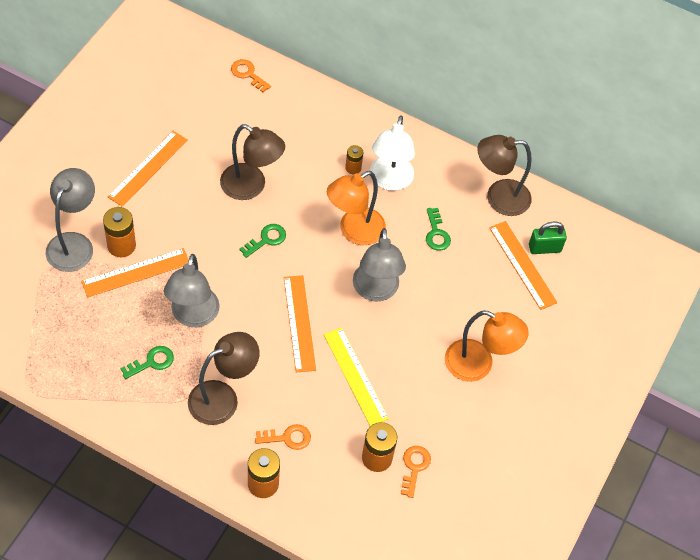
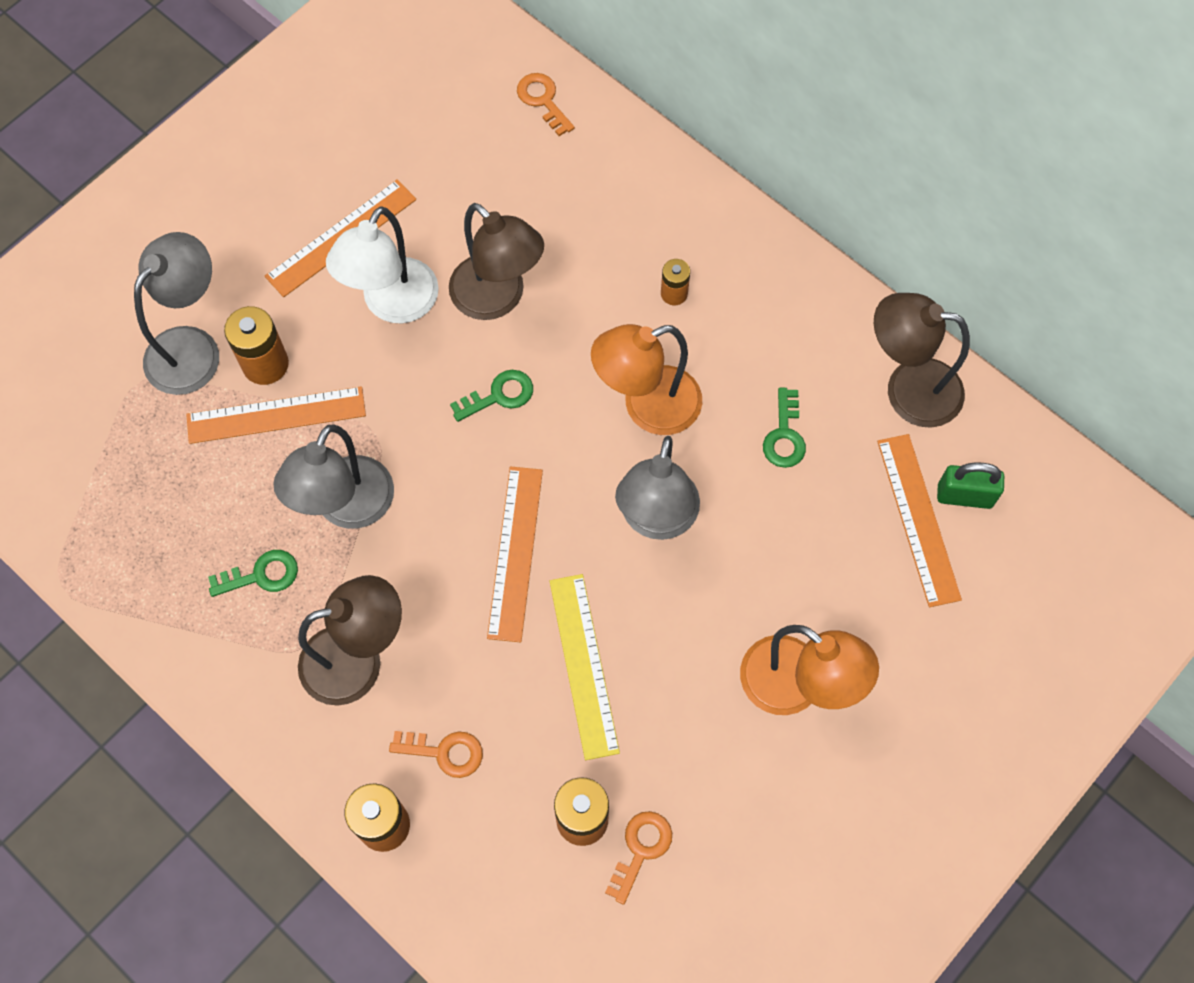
camera: 20 degrees right, 10 degrees up
(389, 181) = (729, 327): white lamp -> white lamp (392, 304)

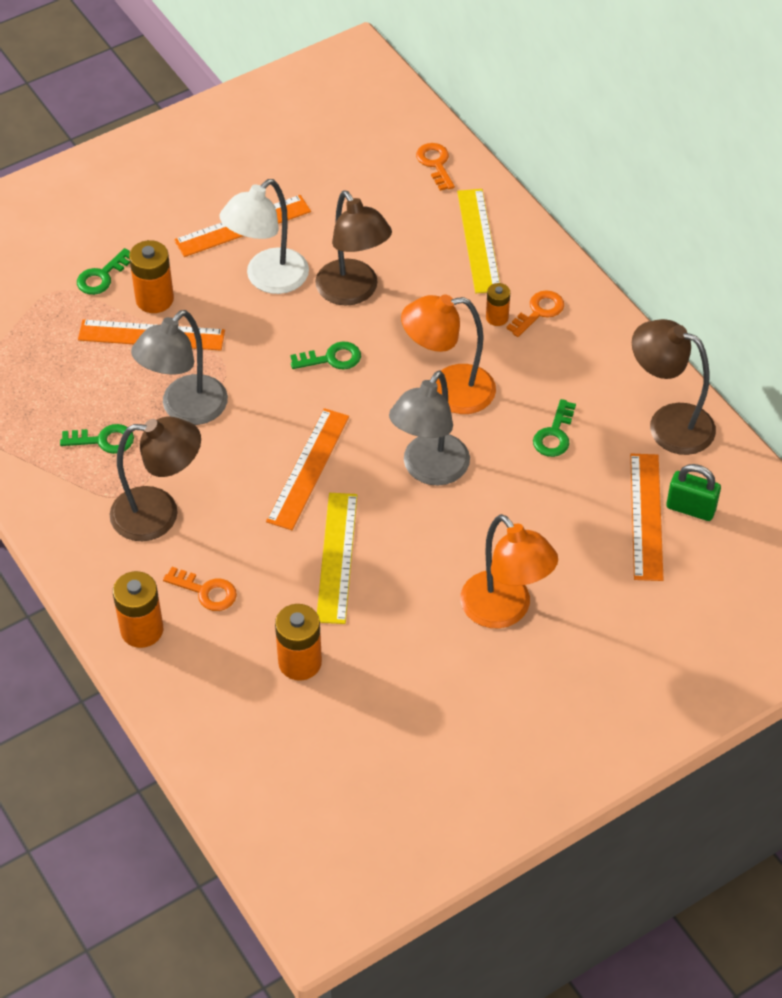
camera: 15 degrees right, 15 degrees down
(192, 347) = (102, 276): grey lamp -> green key
(623, 193) = (479, 240): none -> yellow ruler
(641, 849) = (340, 694): orange key -> orange key (539, 312)

